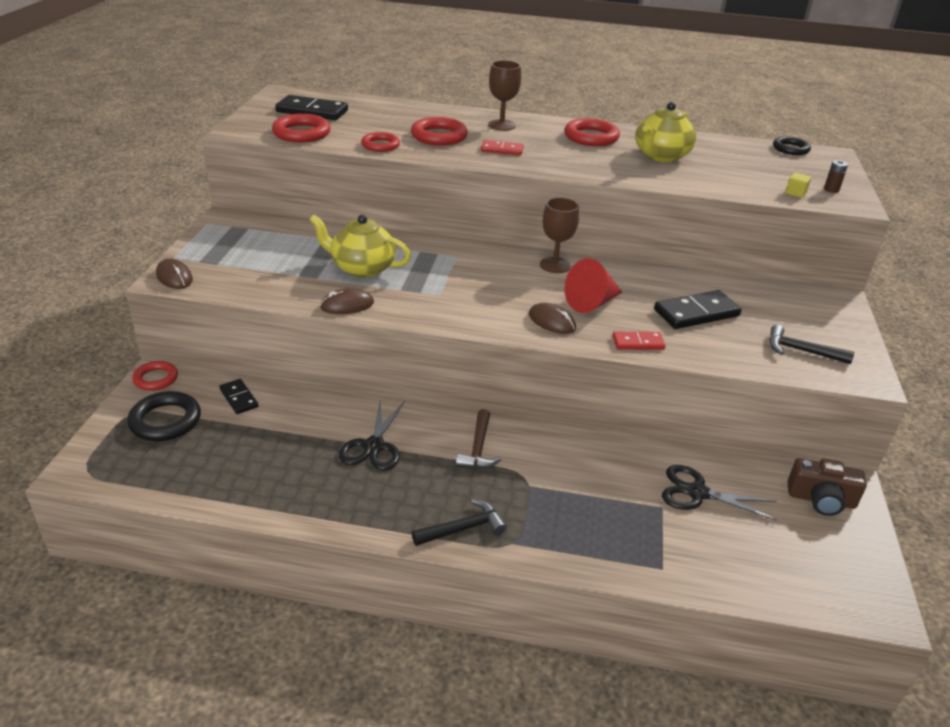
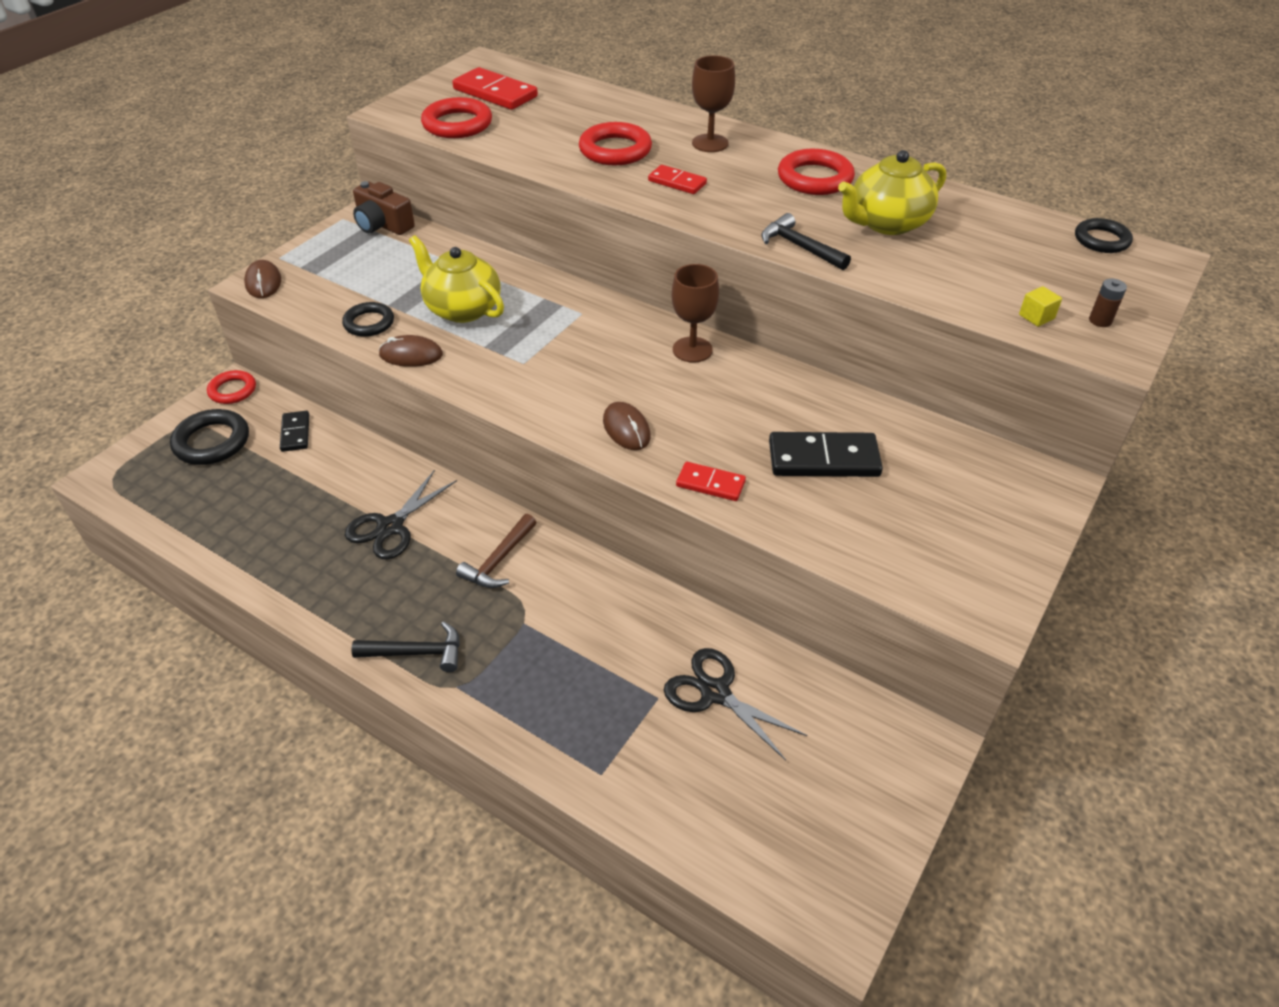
camera: 25 degrees right, 10 degrees up
(293, 290) = (369, 323): none -> black ring
(312, 111) = (495, 93): black domino -> red domino
(380, 145) = (533, 154): red ring -> none
(592, 303) = (697, 414): red cone -> none
(801, 351) = (926, 549): black hammer -> black hammer (800, 247)
(821, 499) = (871, 752): brown camera -> brown camera (383, 225)

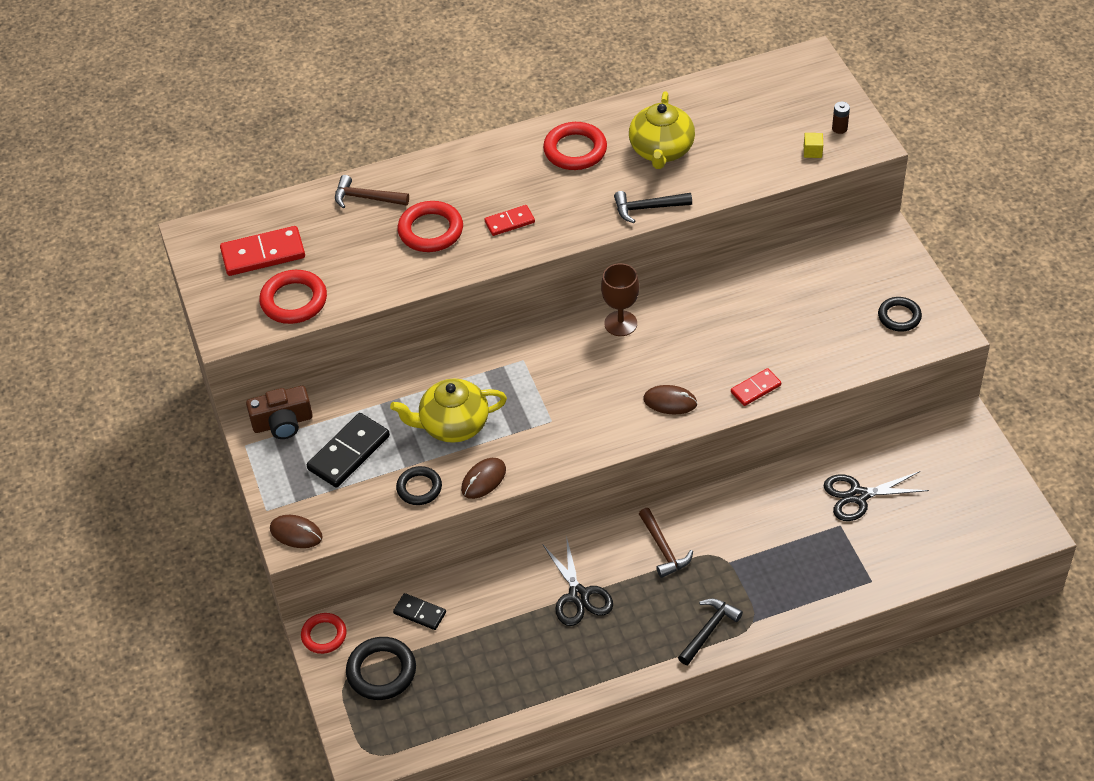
camera: 50 degrees left, 5 degrees up
(614, 109) = (366, 198): none -> brown hammer
(710, 143) = (474, 175): brown goblet -> none
(823, 459) = (780, 323): black domino -> black domino (349, 453)
(1101, 240) = (770, 69): black ring -> black ring (899, 316)

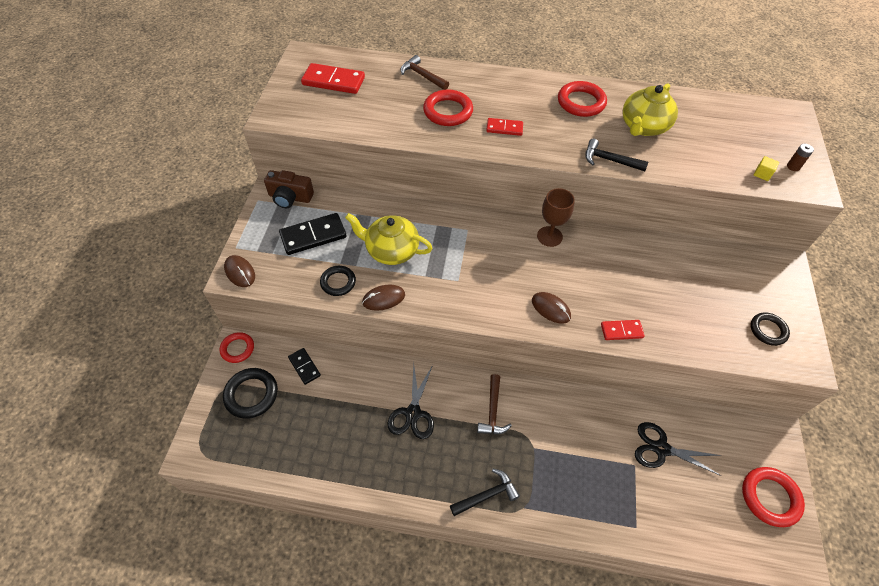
camera: 25 degrees right, 5 degrees up
(294, 301) = (328, 116): red ring -> red ring (770, 497)

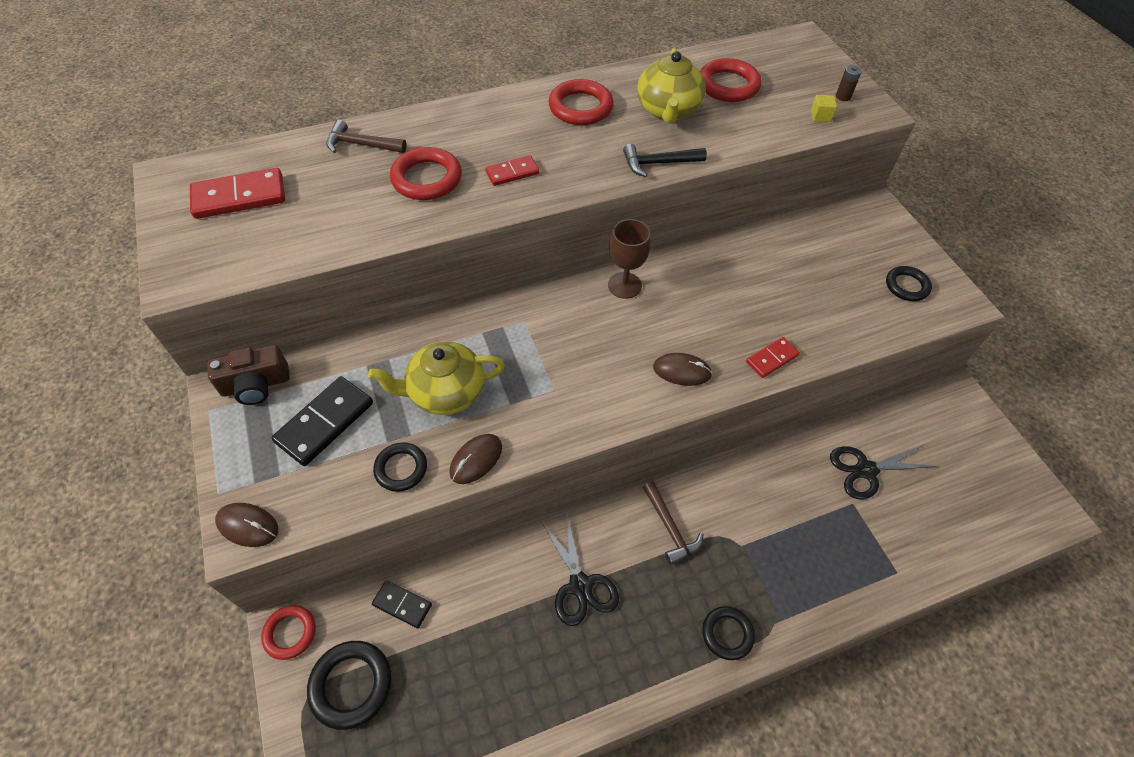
camera: 30 degrees left, 0 degrees up
(487, 495) = (727, 634): black hammer -> black ring
(770, 497) = (992, 463): red ring -> red ring (728, 85)

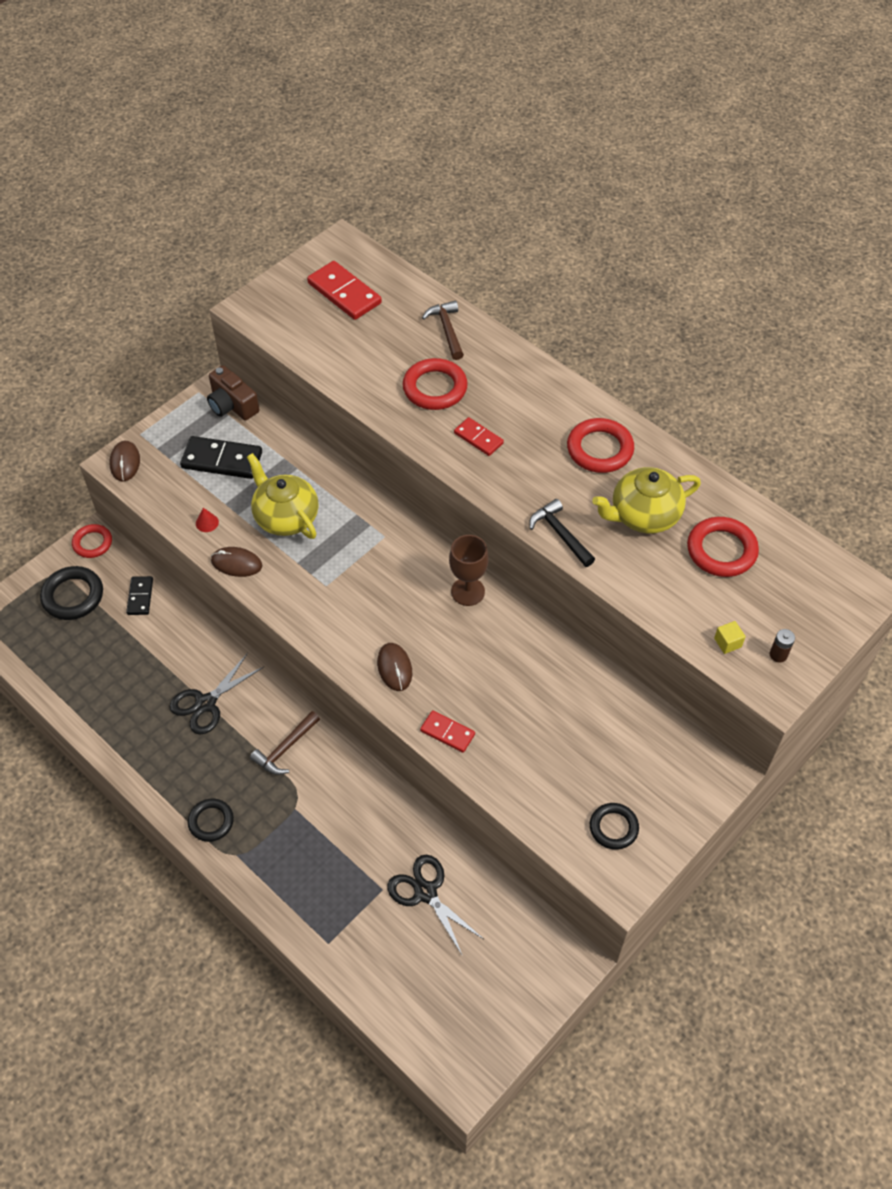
camera: 65 degrees right, 0 degrees up
(401, 469) = (207, 523): black ring -> red cone

